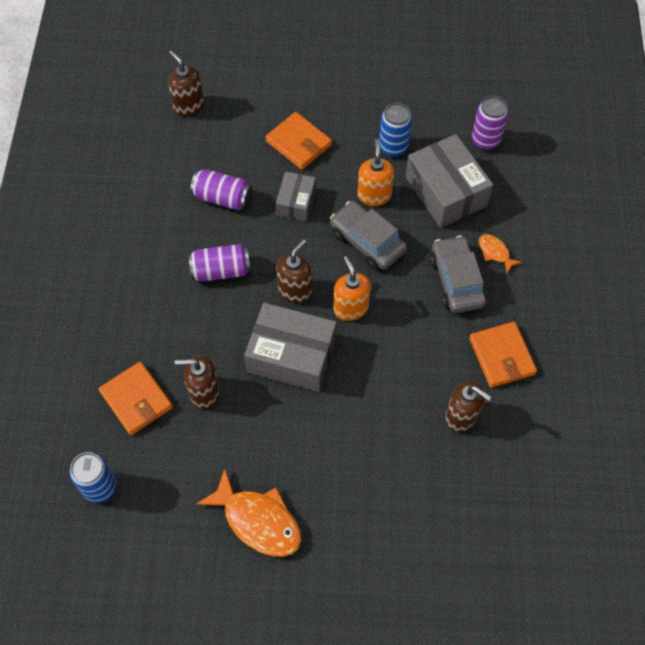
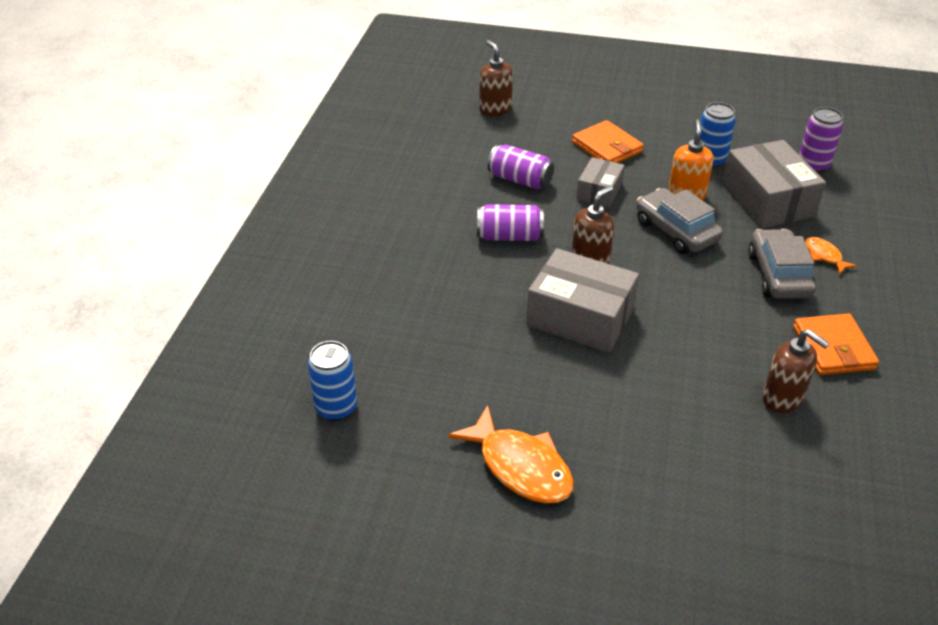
camera: 10 degrees right, 20 degrees down
(136, 400) = (395, 334): orange wallet -> none
(204, 392) = (474, 337): brown soap dispenser -> none
(350, 308) = (652, 284): orange soap dispenser -> none

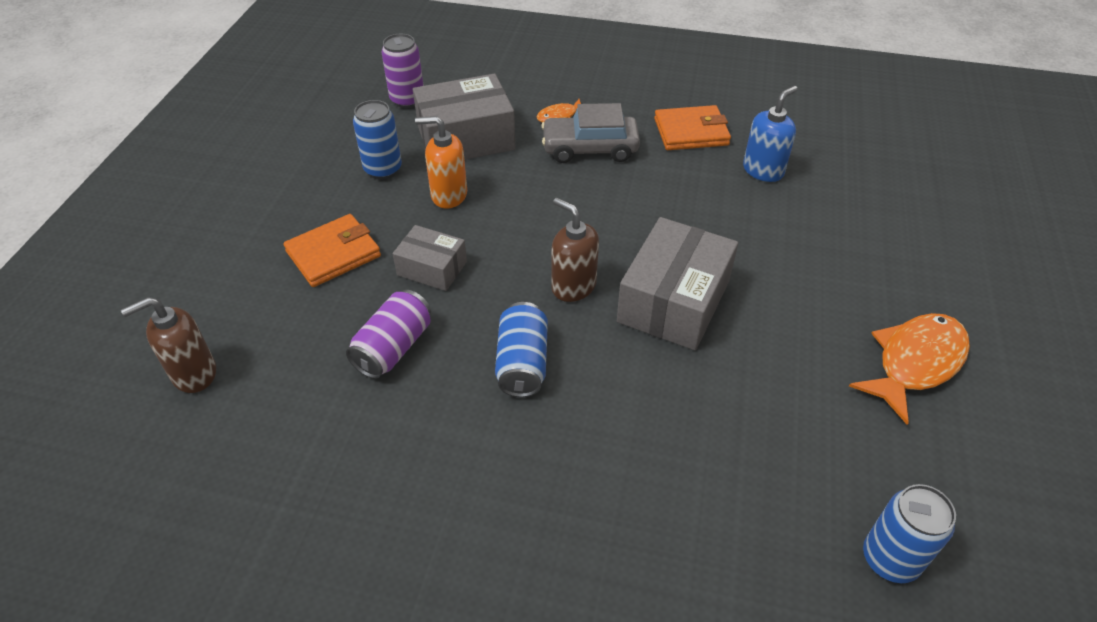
camera: 90 degrees left, 5 degrees up
(509, 236) = (522, 363): purple can -> blue can
(676, 231) = (516, 210): grey car -> none
(782, 398) = (763, 170): brown soap dispenser -> blue soap dispenser

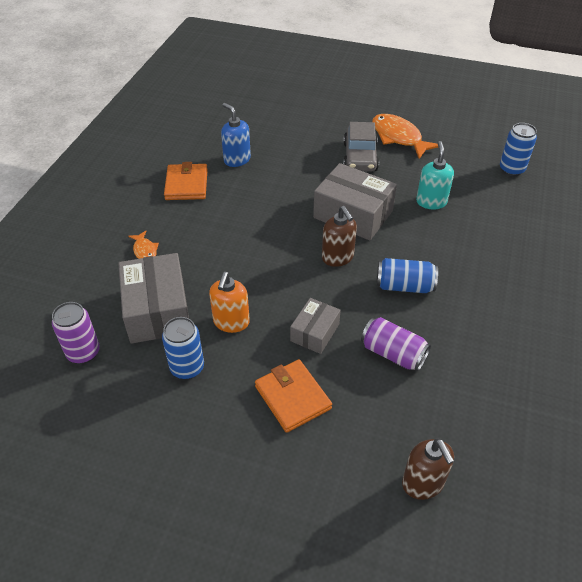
camera: 85 degrees left, 0 degrees up
(573, 286) = (337, 257): brown soap dispenser -> brown soap dispenser turned 75 degrees counterclockwise
(590, 148) = (191, 237): grey car -> grey car (360, 157)
(735, 406) = (431, 202): none -> turquoise soap dispenser

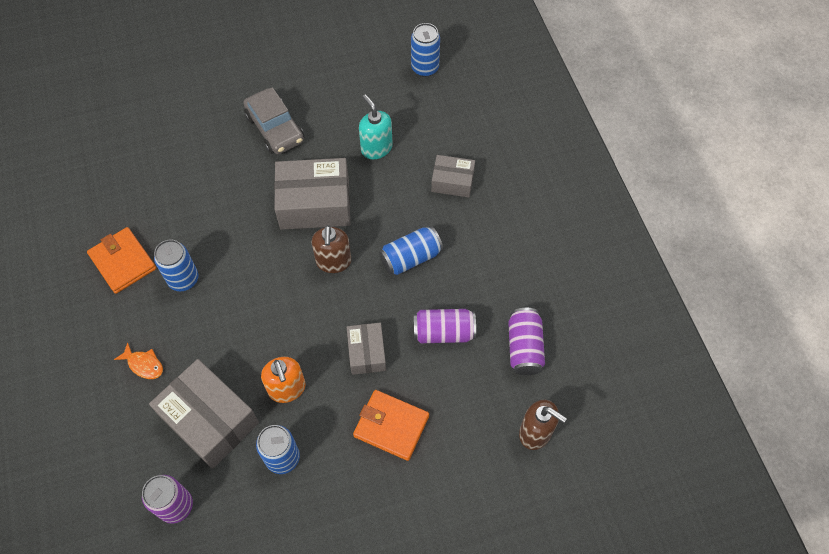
camera: 35 degrees left, 15 degrees up
(217, 214) = (183, 279): none -> blue can
(237, 159) = (152, 200): blue soap dispenser -> none
(337, 257) = (333, 262): brown soap dispenser -> brown soap dispenser turned 60 degrees clockwise
(398, 137) = (296, 82): orange fish -> none
(461, 406) = (524, 347): none -> purple can
(481, 252) = (452, 182): none -> grey box

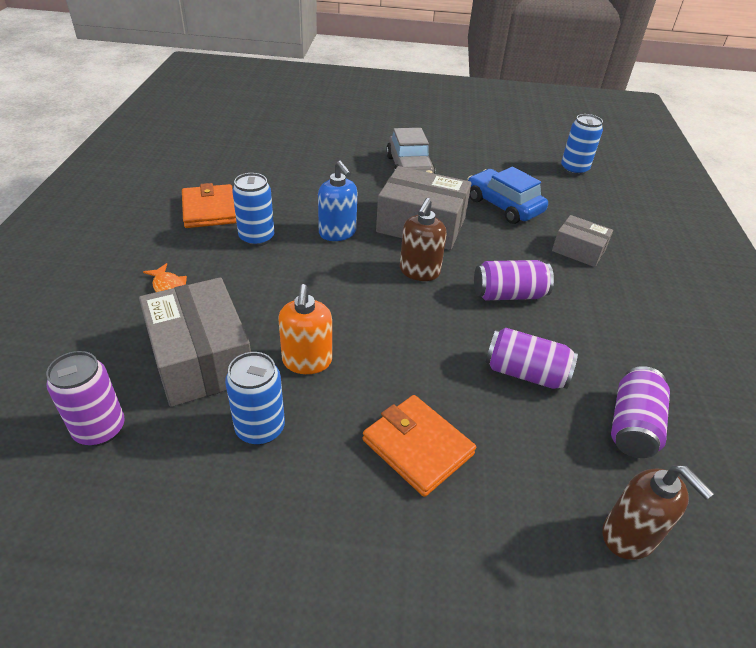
camera: 20 degrees right, 20 degrees down
(248, 244) = (337, 233): none -> blue soap dispenser
(367, 353) = (420, 360): grey box -> none
(376, 148) = (503, 205): turquoise soap dispenser -> blue car
(411, 258) = (508, 294): blue can -> purple can

